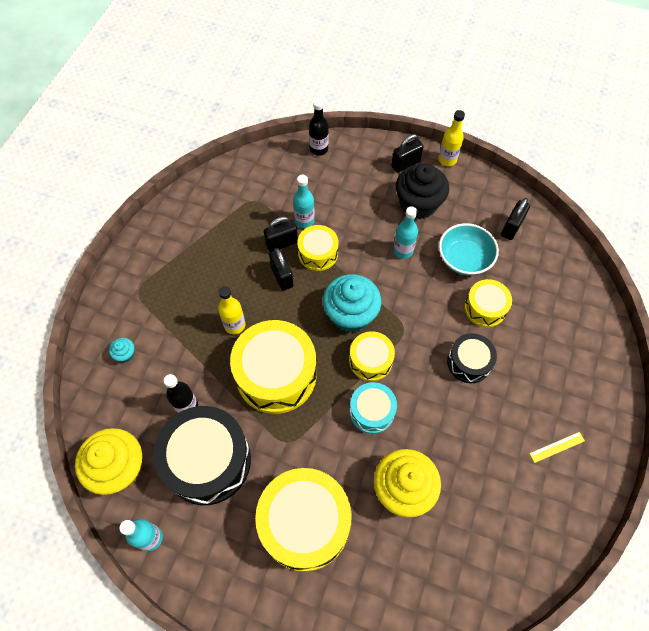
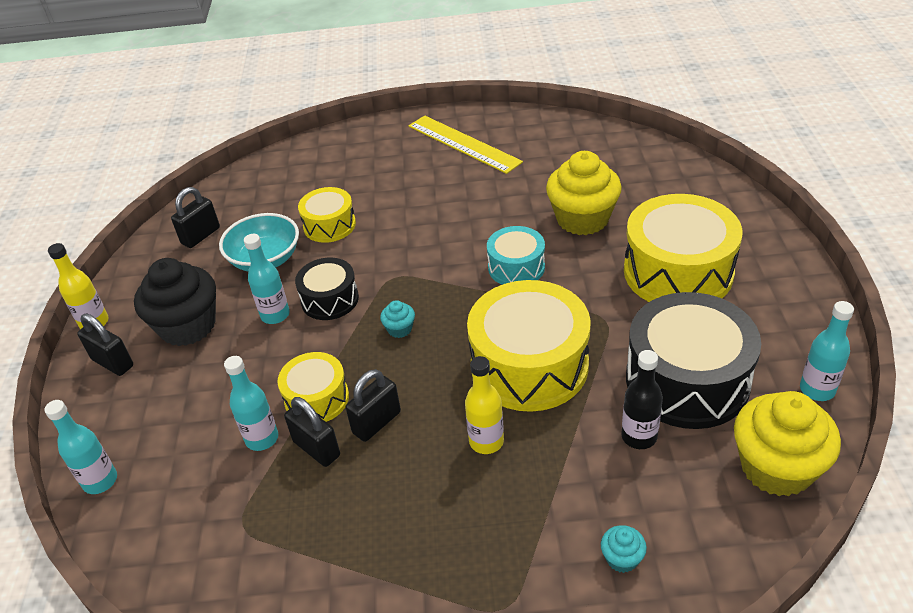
camera: 110 degrees left, 20 degrees down
(318, 149) = (100, 481): black bottle -> turquoise bottle
(350, 314) = (399, 329): turquoise cupcake -> turquoise cupcake, size x0.43
(370, 360) = (453, 290): yellow drum -> none
(469, 362) = (407, 217): black drum -> black drum (330, 299)
(511, 228) = (201, 236): black padlock -> black padlock turned 60 degrees counterclockwise
(557, 447) = (463, 144): yellow ruler -> yellow ruler, size x2.25

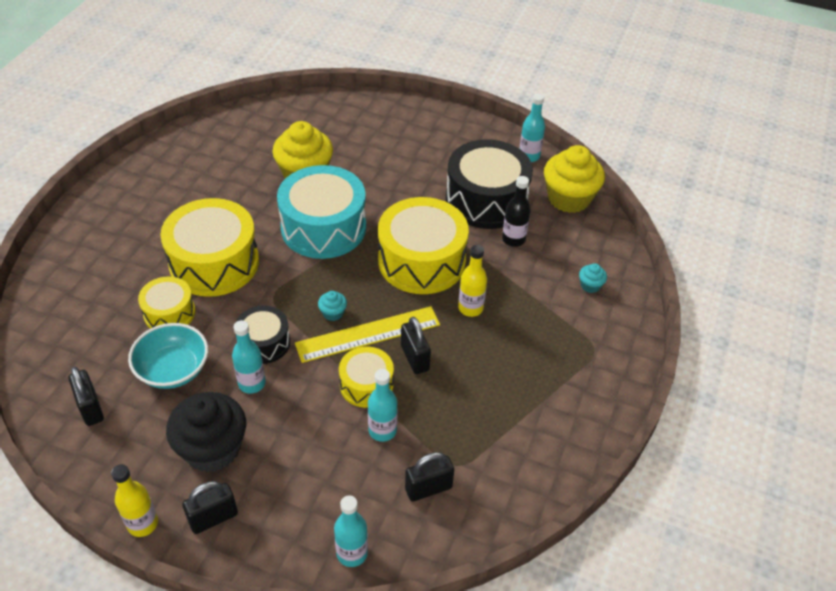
camera: 70 degrees left, 5 degrees up
(316, 448) = (415, 400): black padlock -> black padlock (428, 488)
(463, 144) = (148, 195): yellow ruler -> yellow ruler (368, 334)
(516, 267) = (323, 227): turquoise drum -> turquoise drum, size x1.84
(678, 272) = (396, 159): yellow drum -> yellow drum (214, 263)

